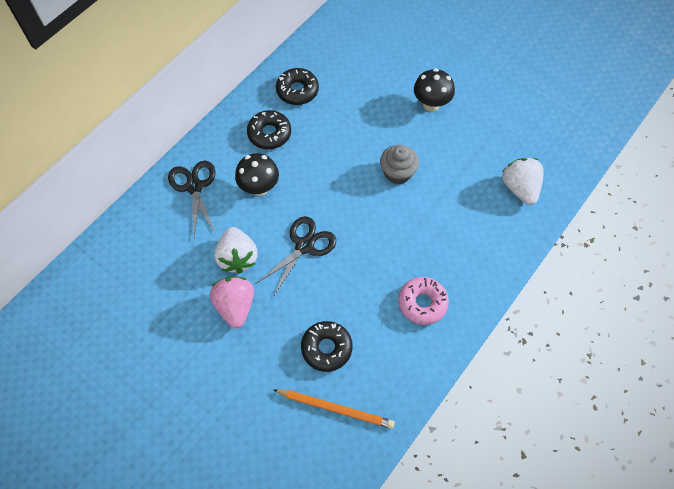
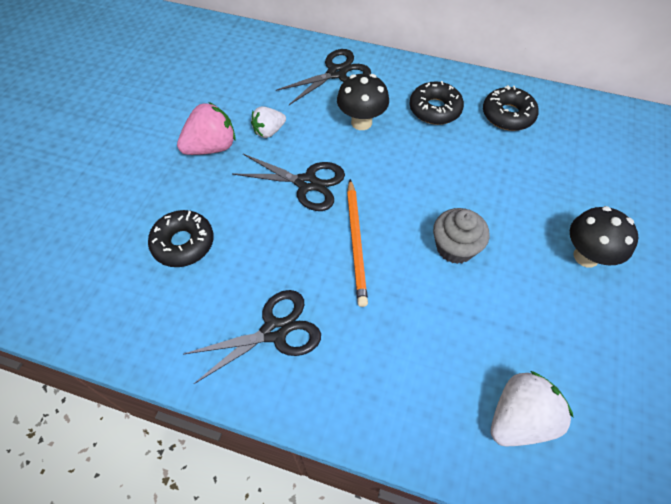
camera: 70 degrees right, 5 degrees down
(237, 257) = (269, 131): white strawberry -> white strawberry, size x0.63
(335, 408) = (109, 274): orange pencil -> orange pencil (356, 242)
(422, 303) = (274, 331): pink donut -> black scissors

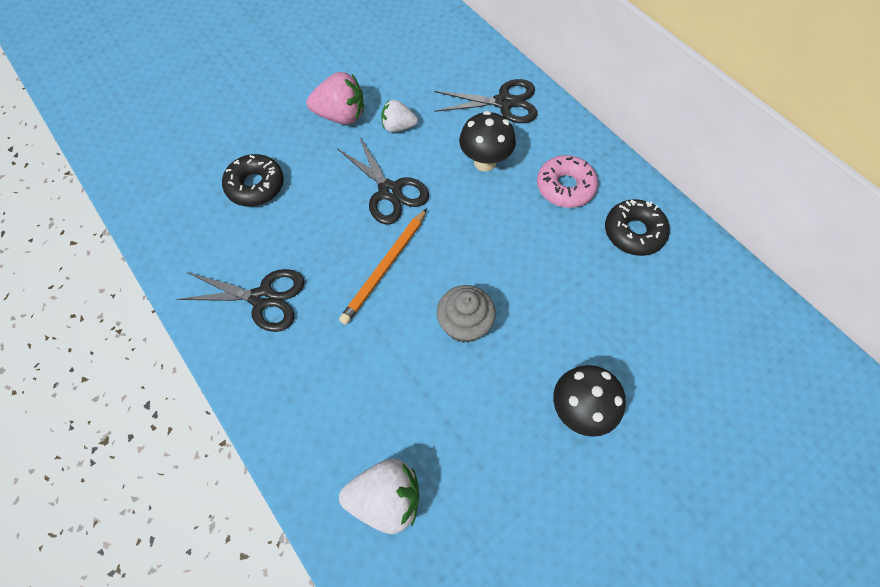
camera: 35 degrees right, 5 degrees up
(435, 109) = (565, 187): black donut -> pink donut

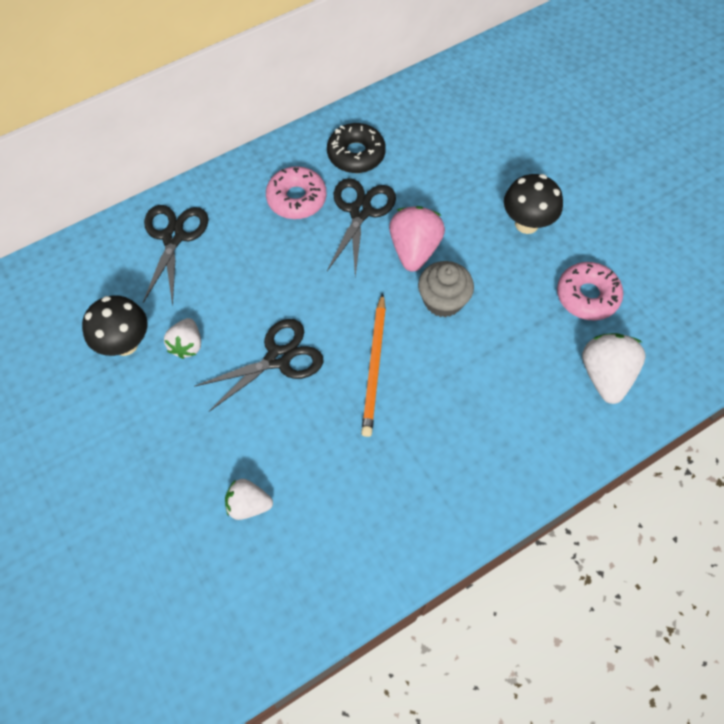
camera: 85 degrees left, 0 degrees up
(255, 186) = (248, 505): black donut -> white strawberry
(262, 298) = (402, 489): black scissors -> black scissors (360, 211)
(341, 116) = (156, 407): pink strawberry -> pink strawberry (414, 250)
(385, 267) = (374, 366): orange pencil -> orange pencil turned 60 degrees clockwise
(485, 162) = (253, 264): black mushroom -> black mushroom (125, 344)
(489, 481) = (587, 296): none -> pink donut

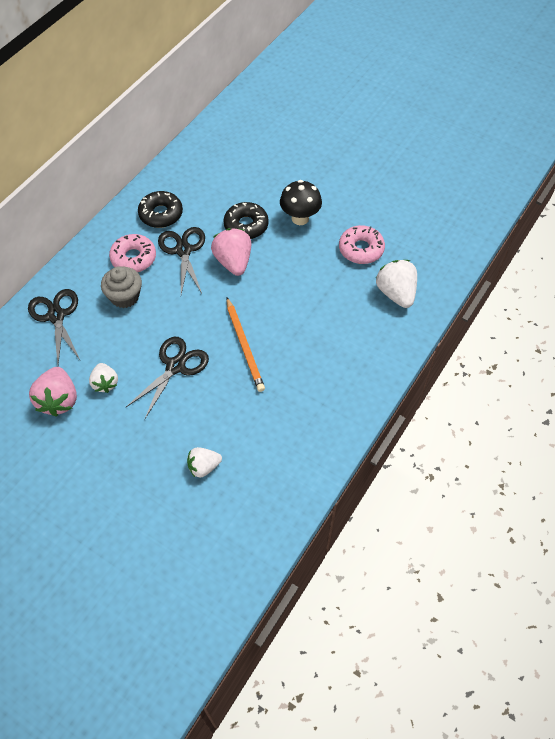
camera: 25 degrees left, 5 degrees down
(125, 344) = (59, 400): black mushroom -> pink strawberry
(443, 300) = (269, 287): grey cupcake -> grey cupcake (125, 296)
(453, 207) = (246, 225): none -> black donut

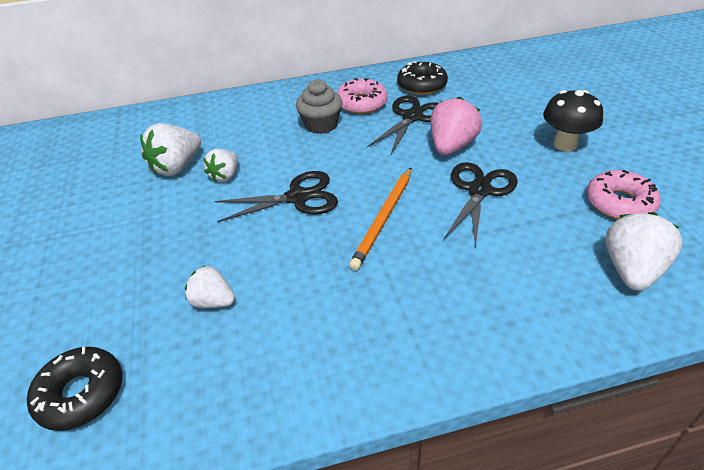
camera: 45 degrees right, 15 degrees down
(56, 316) = (253, 111): black scissors -> black scissors (479, 190)
(59, 400) = (177, 167): pink strawberry -> white strawberry
(246, 225) = (496, 125): black donut -> black donut (81, 394)

